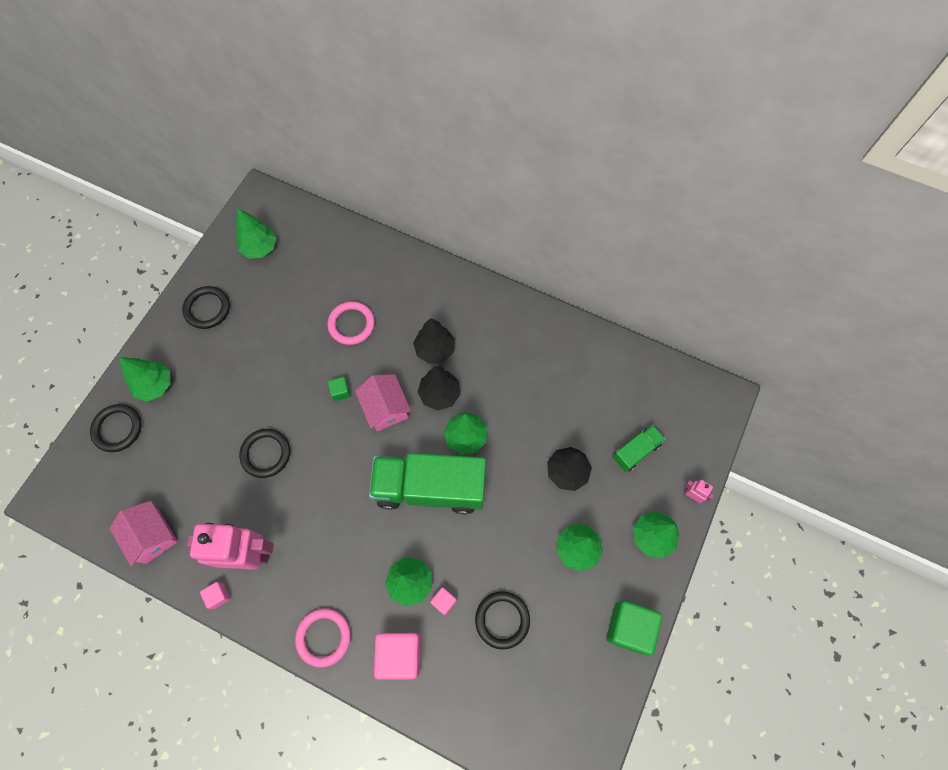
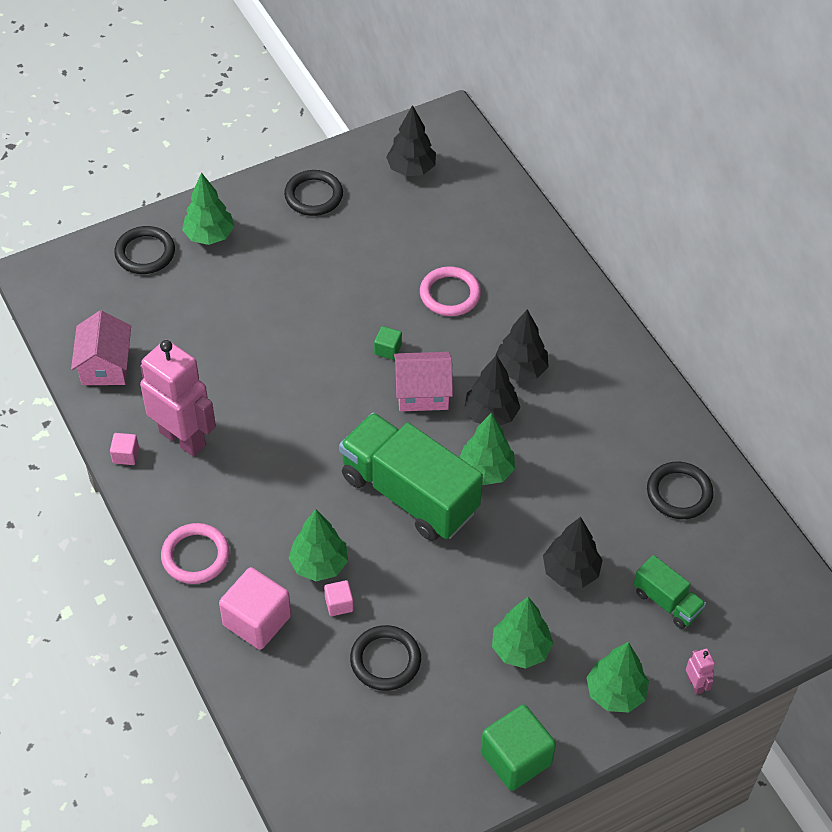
camera: 35 degrees right, 15 degrees down
(260, 248) = (411, 169): green tree -> black tree
(266, 454) = (268, 360): black ring -> black ring (679, 493)
(385, 408) = (422, 393): pink house -> pink house turned 75 degrees clockwise
(636, 451) = (666, 602): green truck -> green truck turned 45 degrees clockwise

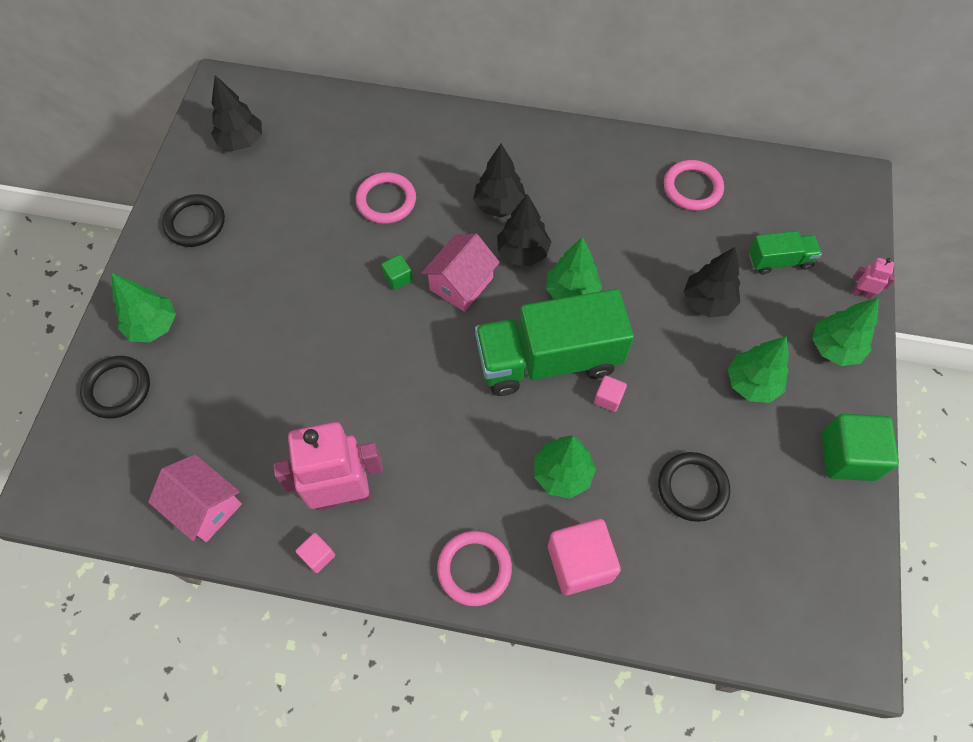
camera: 50 degrees left, 10 degrees up
(339, 604) = (612, 486): pink cube -> pink cube (608, 398)
(679, 493) = (692, 188): black ring -> pink ring

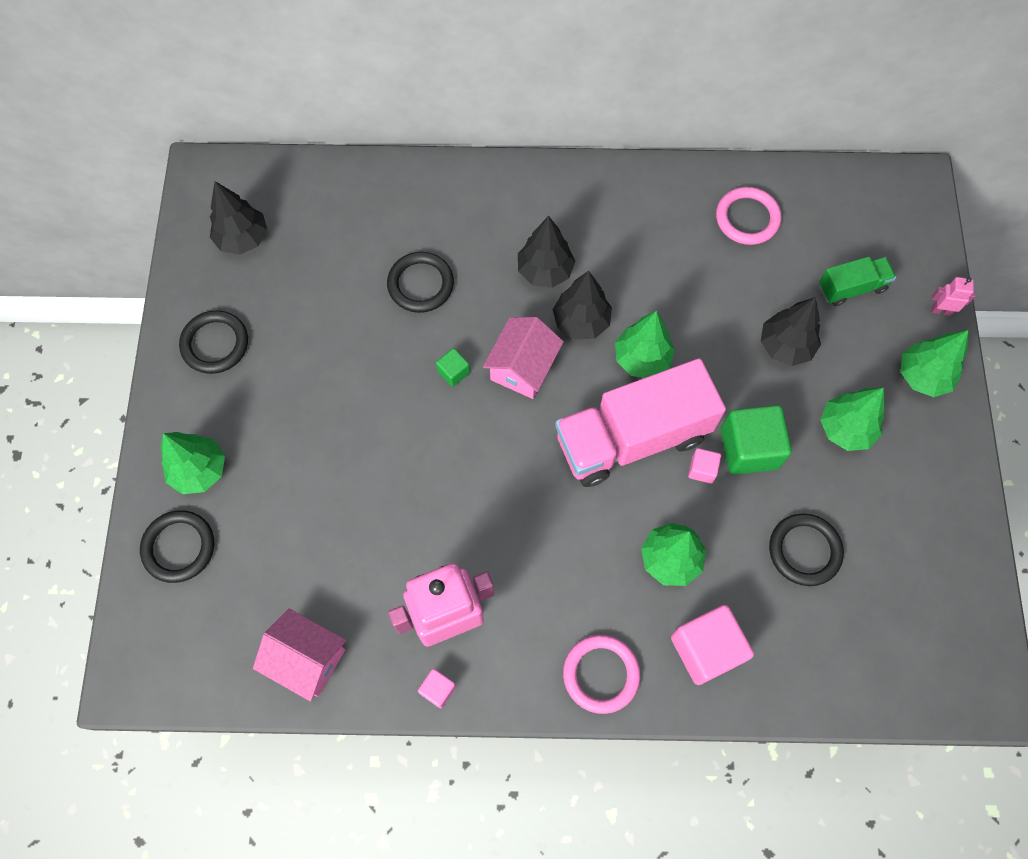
camera: 10 degrees left, 5 degrees up
(386, 200) = (420, 284): pink ring -> black ring
(548, 360) = (632, 438): green truck -> pink truck
(847, 456) = (953, 490): green cube -> green cube (749, 448)

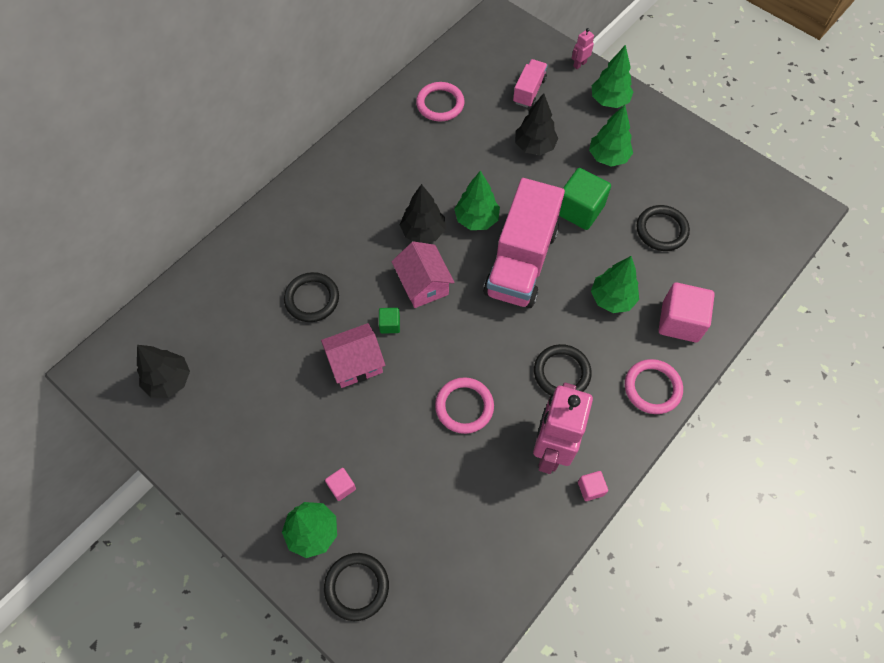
camera: 50 degrees left, 5 degrees down
(215, 344) = (229, 455): black ring -> black ring (561, 373)
(307, 659) = (506, 556): pink house -> pink house (355, 363)
(425, 506) = (464, 406): none -> pink ring
(545, 271) = (371, 225): black tree -> none
(702, 469) = (572, 242): pink cube -> pink cube (342, 487)
(851, 288) = (529, 91): green truck -> pink truck

